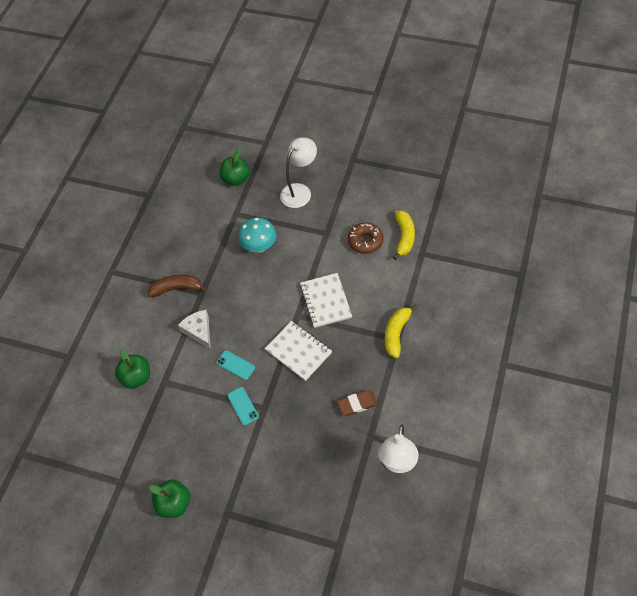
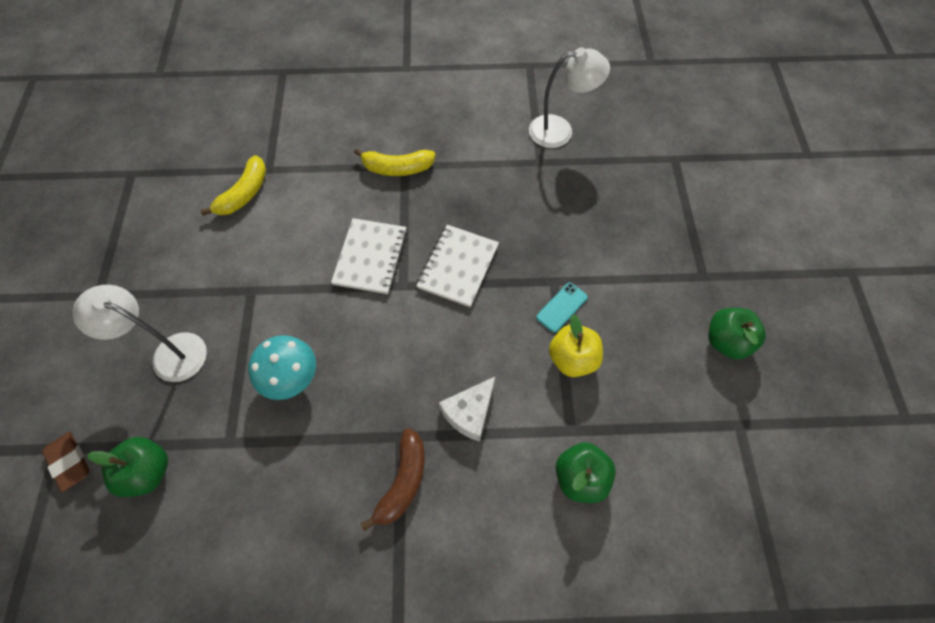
camera: 115 degrees left, 5 degrees up
(177, 288) = (403, 482): brown banana -> brown banana turned 135 degrees counterclockwise
(205, 399) = (572, 359): none -> yellow apple
(235, 365) = (506, 338): turquoise phone -> none
(326, 301) = (370, 257): white notebook -> white notebook turned 45 degrees counterclockwise
(357, 404) = (506, 183): brown eraser -> brown eraser (69, 462)
(365, 241) = (258, 237): brown donut -> none
(404, 237) = (244, 194): yellow banana -> yellow banana turned 135 degrees clockwise

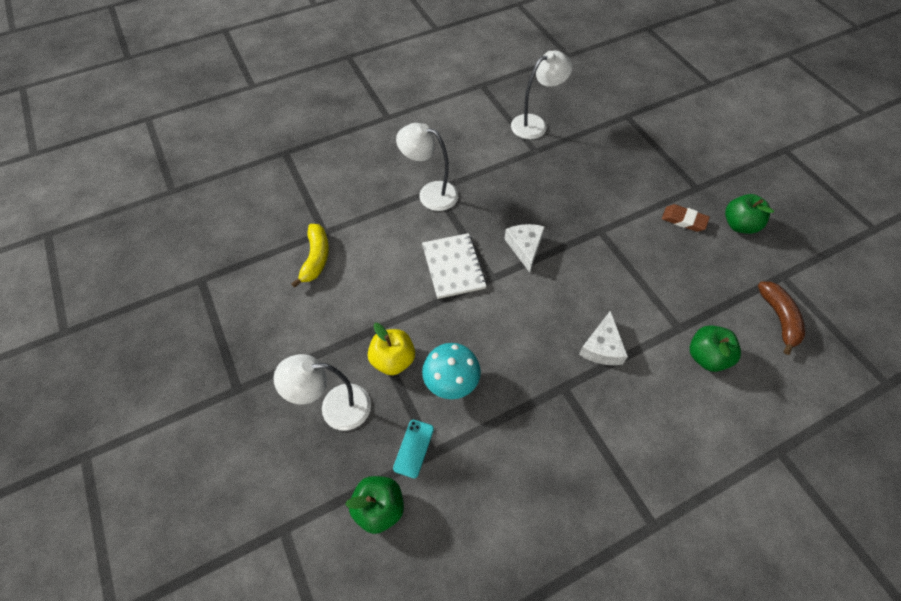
camera: 25 degrees left, 5 degrees down
(69, 462) = (304, 534): brown eraser -> brown eraser (683, 220)
(397, 168) = (430, 193): yellow banana -> white lamp
(403, 482) = (587, 418): brown banana -> brown banana (779, 318)
(458, 266) = (525, 247): white notebook -> white cheese
(562, 307) = (618, 246): turquoise phone -> turquoise phone (413, 448)
(572, 359) = (648, 279): yellow apple -> yellow apple (393, 360)

